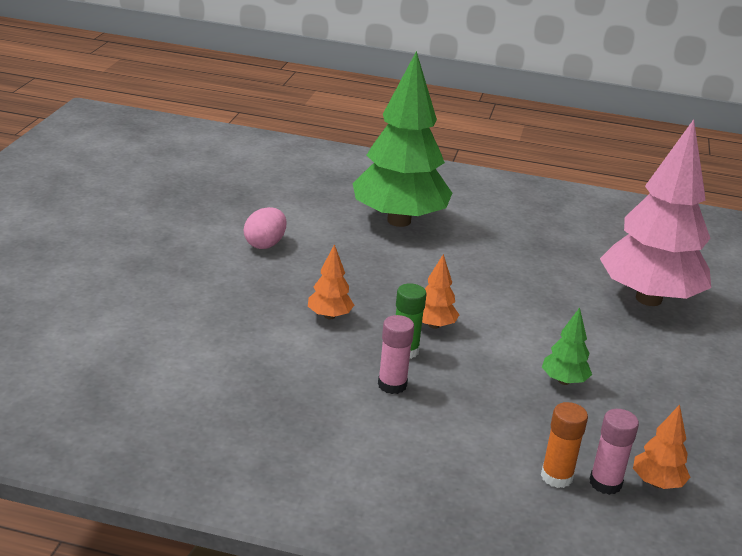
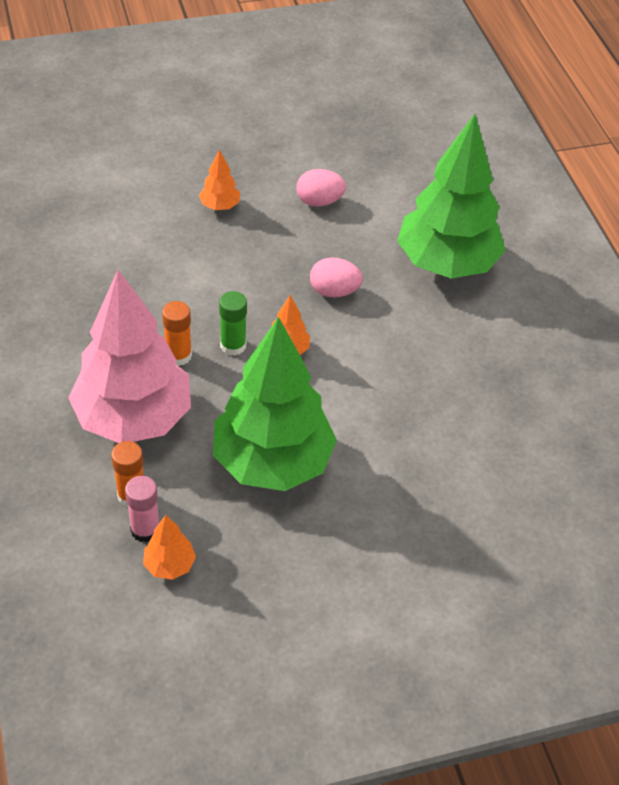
camera: 60 degrees right, 20 degrees up
(329, 316) = (244, 283): orange tree -> orange tree (220, 206)
(383, 278) = (334, 291): none -> pink egg
(392, 385) = (178, 355): pink glue stick -> orange glue stick
(564, 381) = (272, 462): green tree -> green tree, size x2.49
(648, 299) = (477, 488): pink tree -> pink tree (133, 418)

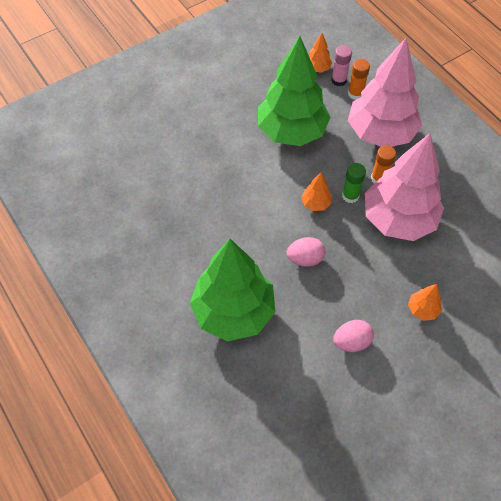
camera: 165 degrees right, 10 degrees up
(186, 299) = (398, 219): none -> pink tree

